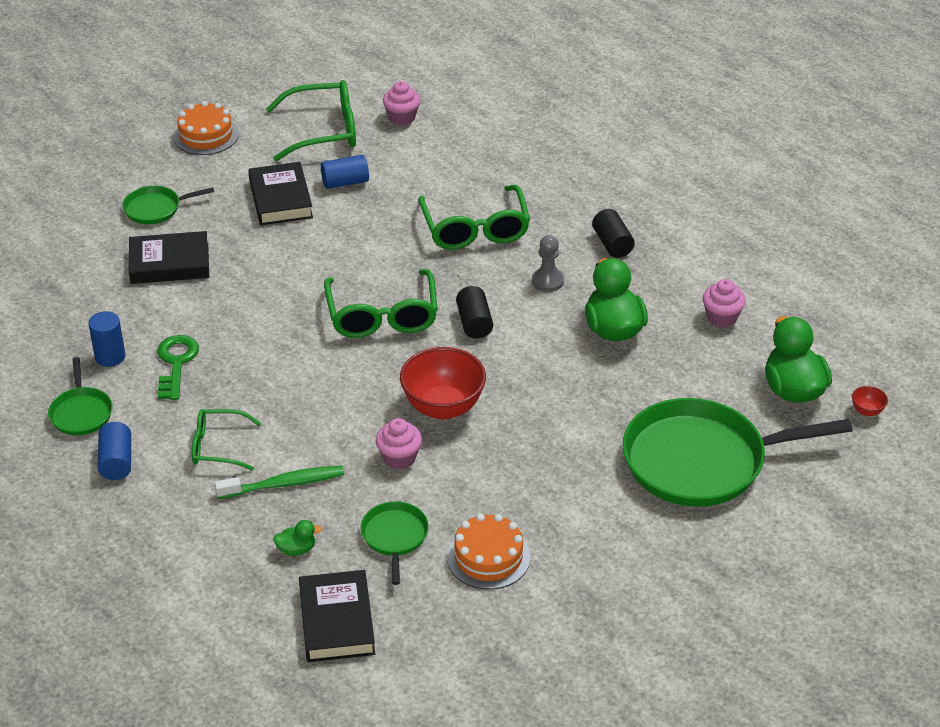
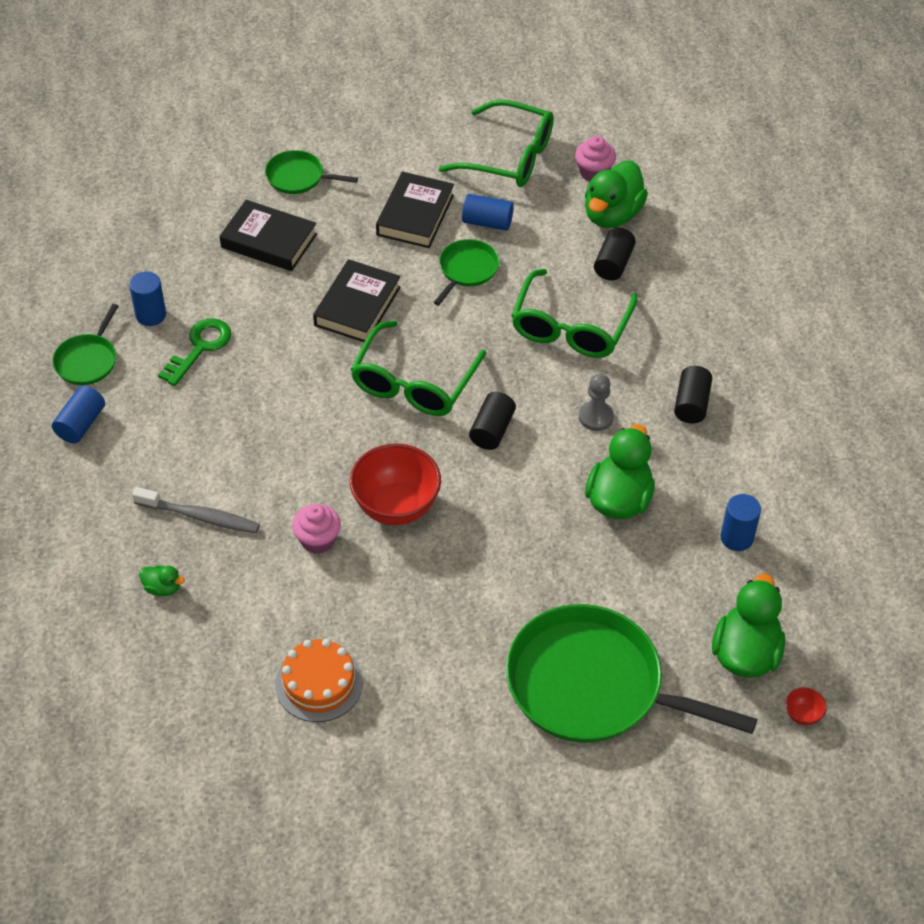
camera: 30 degrees right, 10 degrees up
(206, 135) = (398, 116): orange cake -> none
(218, 446) = (173, 450): green glasses -> none
(284, 484) = (200, 516): green toothbrush -> grey toothbrush
(337, 621) = (143, 678): black book -> black book (357, 306)
(394, 537) = (253, 619): green pan -> green pan (467, 270)
(441, 141) = (612, 215): none -> green duck
(471, 173) = (613, 264): none -> black cylinder
(721, 317) = (736, 538): pink cupcake -> blue cylinder

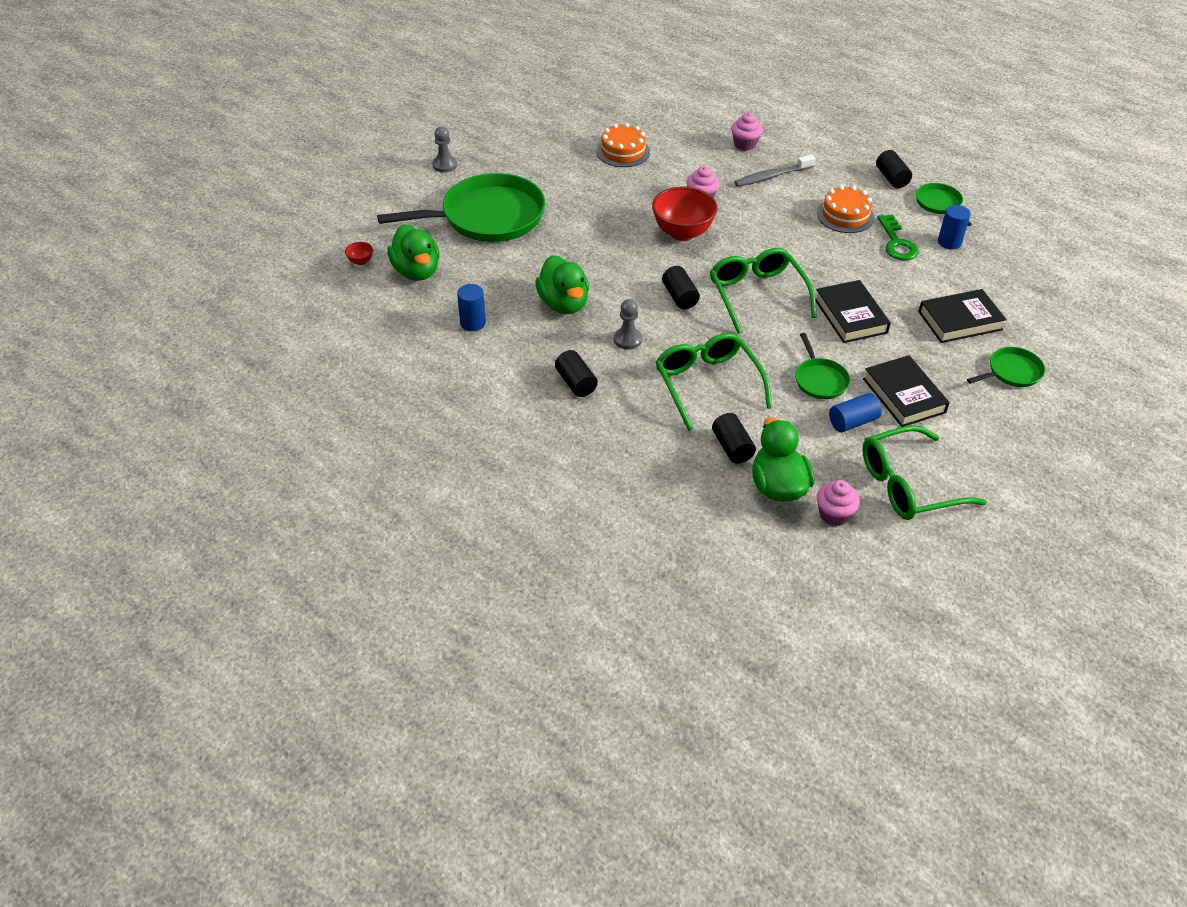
camera: 140 degrees right, 5 degrees down
(81, 424) = (891, 178): blue cylinder -> black cylinder
(162, 588) = (745, 144): green duck -> pink cupcake
(200, 412) = (845, 215): none -> orange cake
(569, 825) = (445, 165): none -> grey pawn

